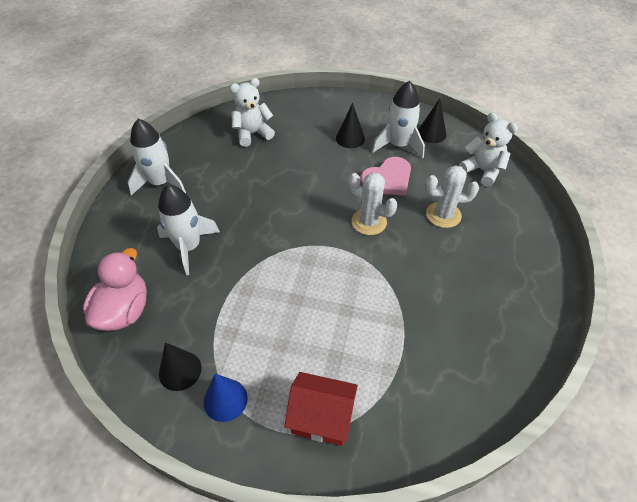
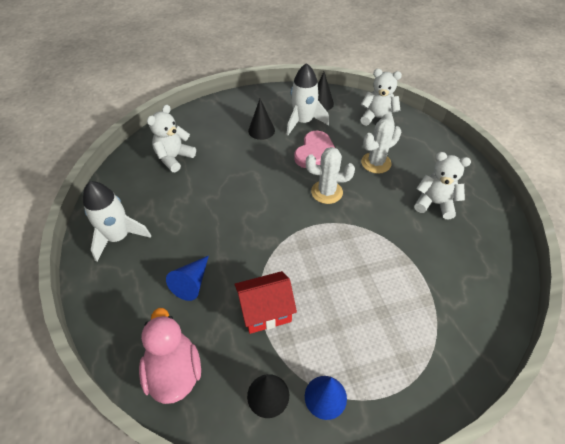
camera: 30 degrees left, 0 degrees up
(189, 247) = (192, 283): white rocket -> blue cone
(321, 418) = (409, 366): red house -> red house (265, 311)
(476, 282) = (434, 203): none -> white teddy bear

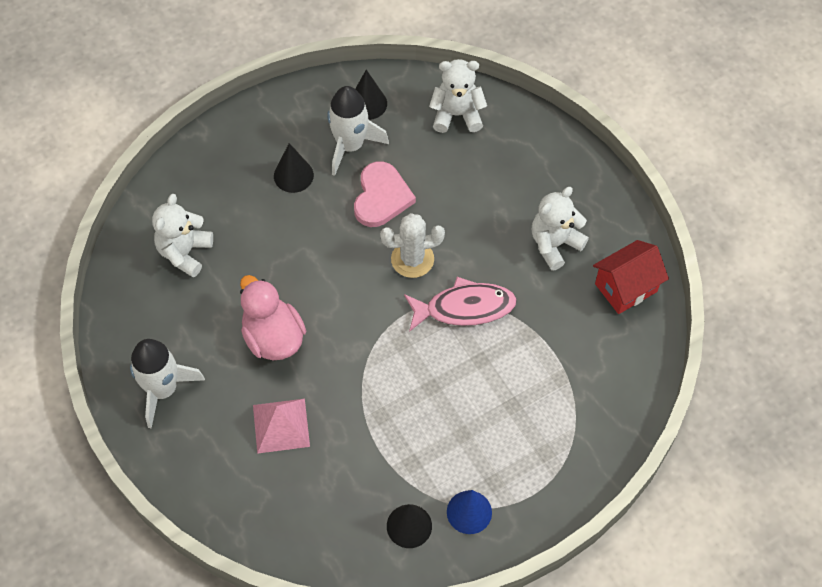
camera: 15 degrees left, 10 degrees up
(174, 371) = (300, 528): pink duck -> pink duck (273, 337)
(192, 283) = (281, 425): blue cone -> pink pyramid
(265, 311) = (380, 438): red house -> red house (626, 287)
(358, 231) = (464, 308): none -> pink fish
(376, 163) = (468, 196): white cactus -> none
(434, 203) = (554, 244): white teddy bear -> white teddy bear turned 45 degrees counterclockwise

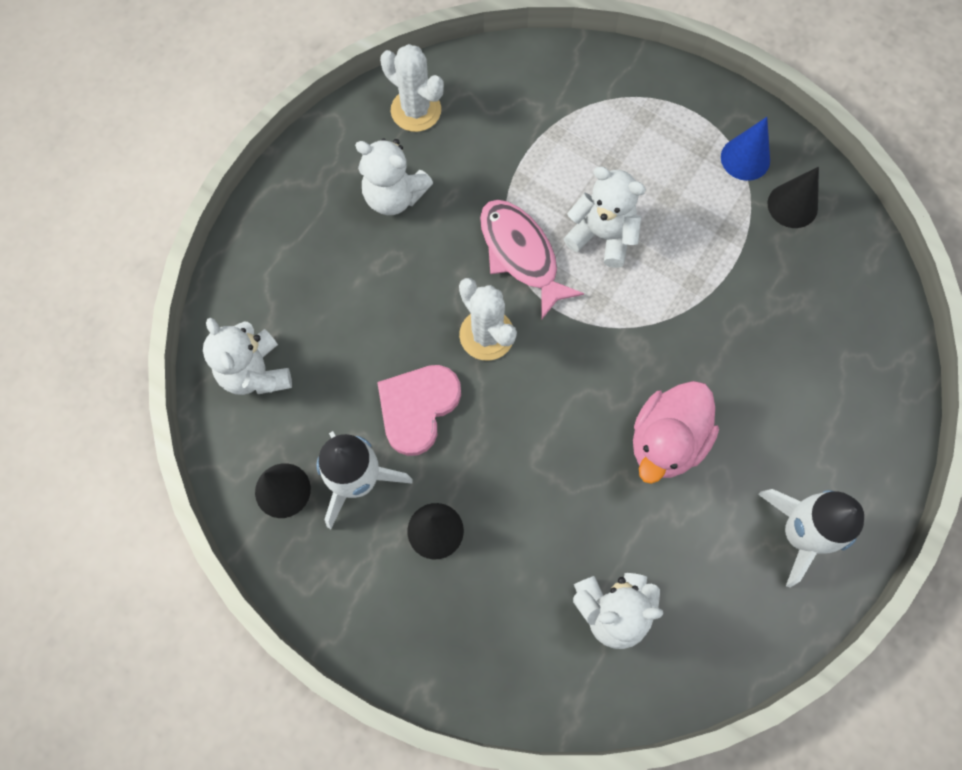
camera: 115 degrees left, 10 degrees up
(281, 425) = (764, 379): pink pyramid -> none
(381, 197) = (417, 408): pink heart -> pink heart turned 45 degrees counterclockwise
(452, 370) = (602, 236): none -> white teddy bear
(626, 287) = (416, 110): red house -> white cactus

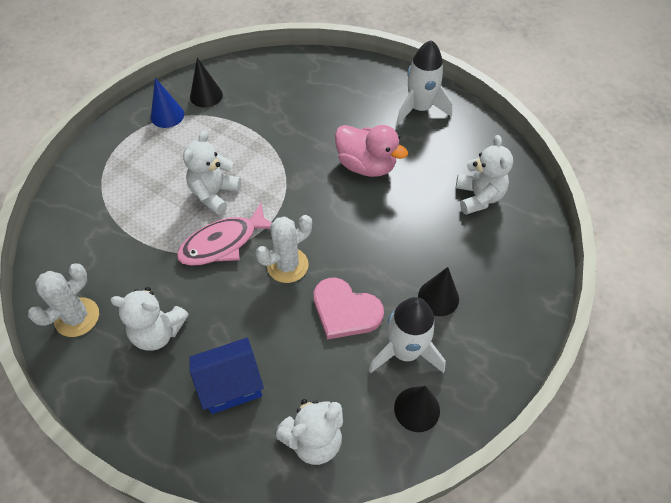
camera: 90 degrees left, 15 degrees down
(324, 281) = (231, 385): none -> blue house
(394, 196) = (158, 332): white teddy bear -> white teddy bear turned 75 degrees clockwise

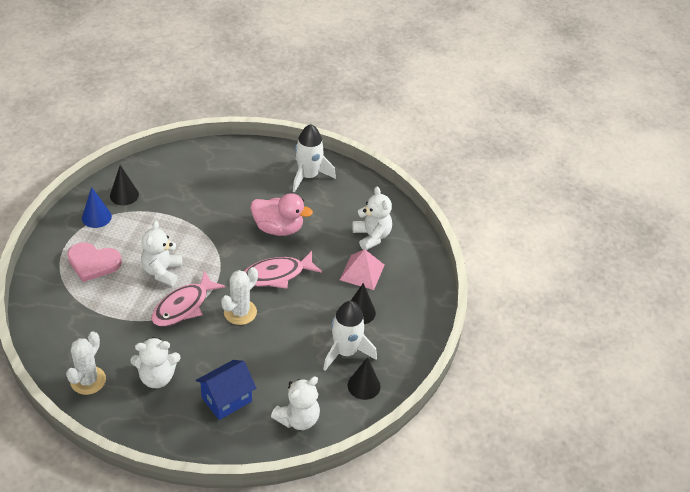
camera: 20 degrees left, 10 degrees down
(345, 311) = (294, 334): pink heart -> pink heart (93, 263)
(347, 225) = (277, 275): none -> pink fish
(454, 242) = (362, 272): none -> pink pyramid

